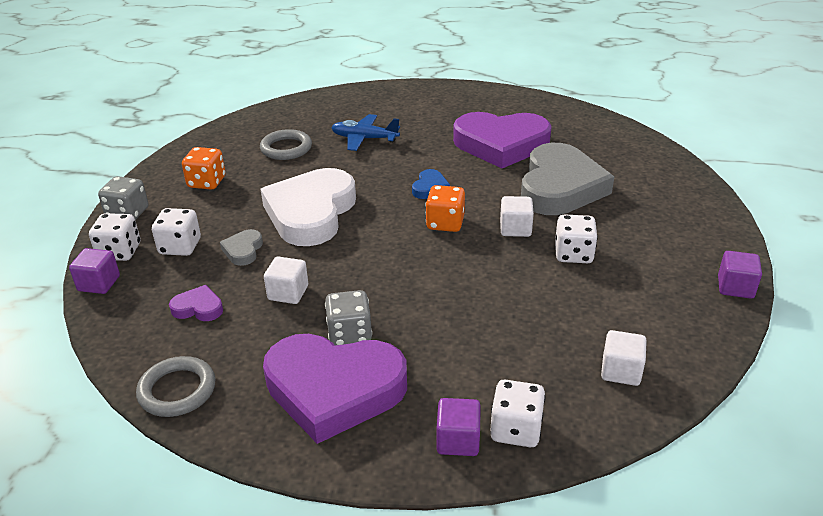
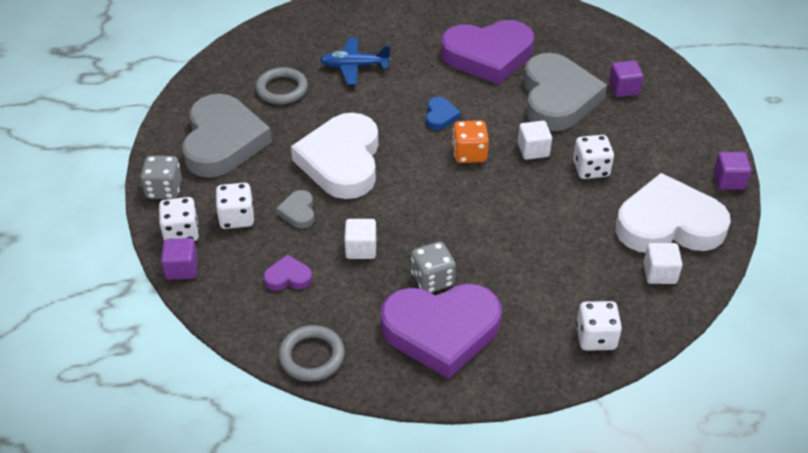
camera: 15 degrees left, 10 degrees up
(207, 182) = (223, 141): orange dice -> grey heart
(458, 440) = (555, 355): purple cube -> purple cube (623, 89)
(648, 321) = (668, 224): none -> white heart

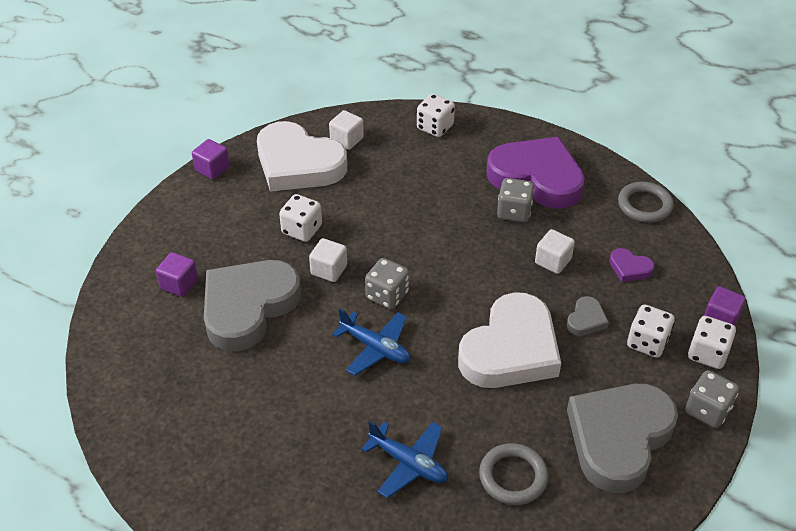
camera: 145 degrees left, 0 degrees up
(440, 116) = (375, 348): blue heart -> blue plane
(469, 154) = (387, 295): orange dice -> grey dice
(488, 55) = (255, 395): purple heart -> none

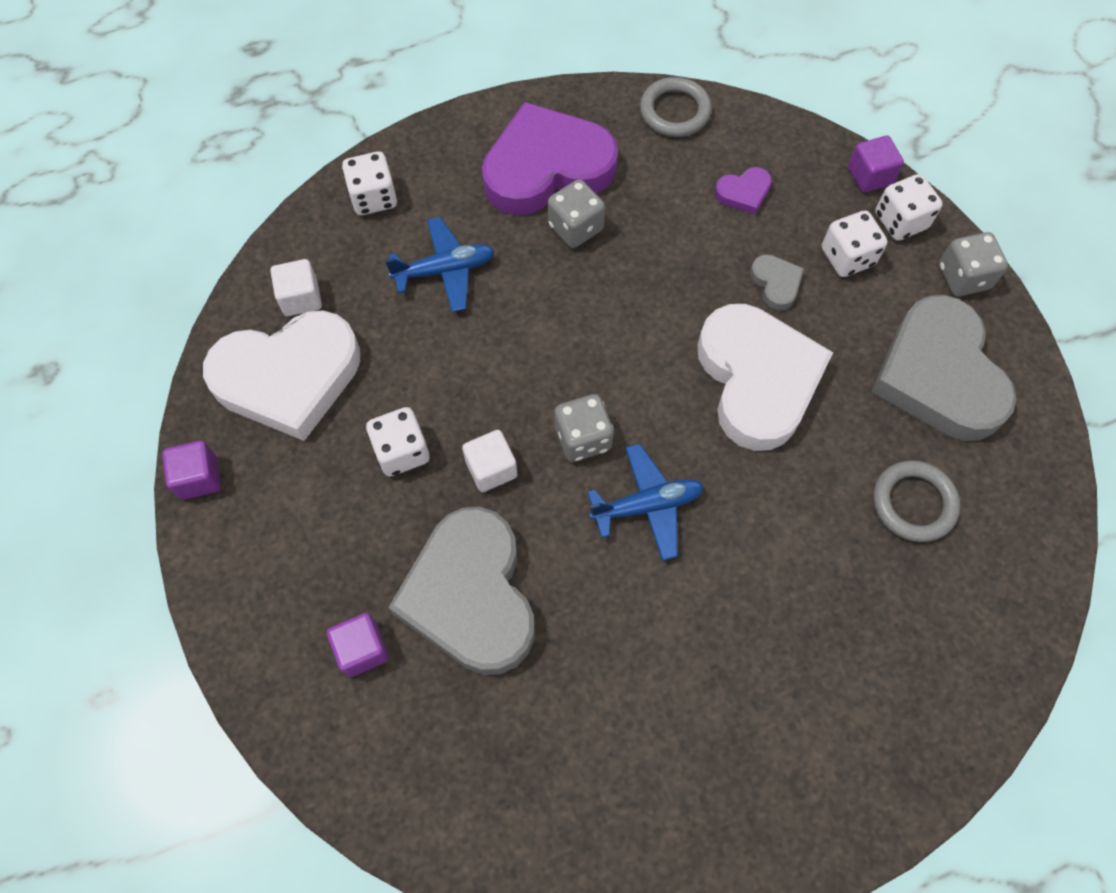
camera: 50 degrees left, 20 degrees up
(409, 463) = (825, 588): blue plane -> blue plane (445, 270)
(553, 261) = (675, 249): white cube -> none

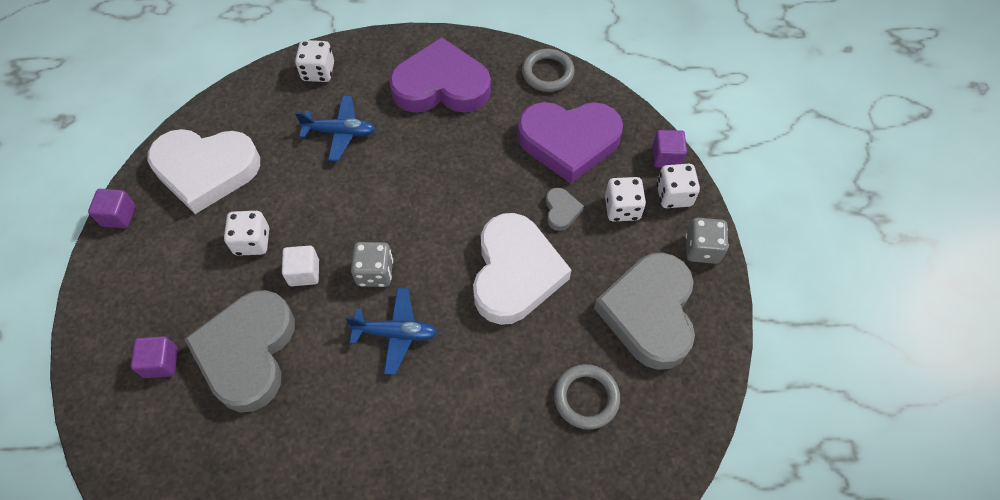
camera: 20 degrees right, 5 degrees down
(301, 298) = (240, 122): white cube -> none
(575, 227) = (441, 130): grey dice -> none
(743, 193) = (569, 142): purple heart -> purple heart, size x2.41

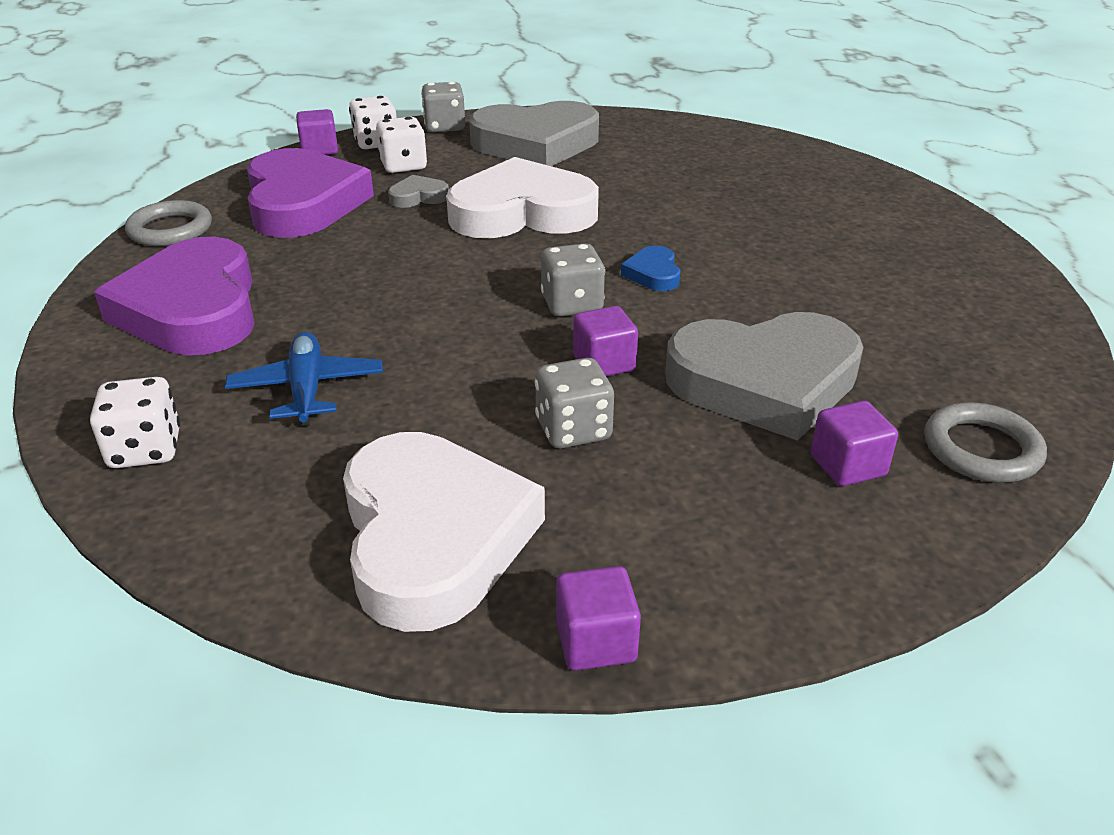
camera: 105 degrees left, 25 degrees down
(252, 242) = (573, 430): white dice -> grey dice
(304, 272) = (604, 363): white cube -> purple cube
(395, 333) = (653, 274): blue plane -> blue heart
(586, 398) = (653, 163): grey ring -> grey ring (981, 449)

